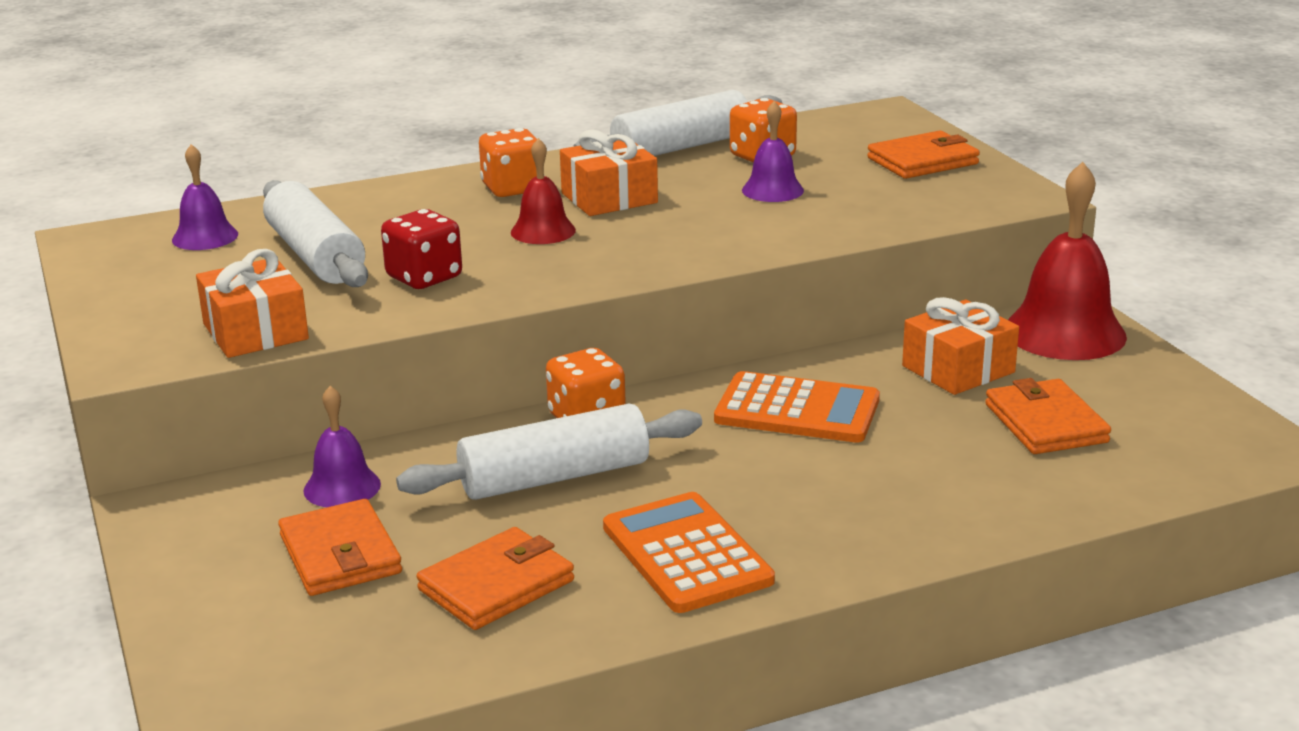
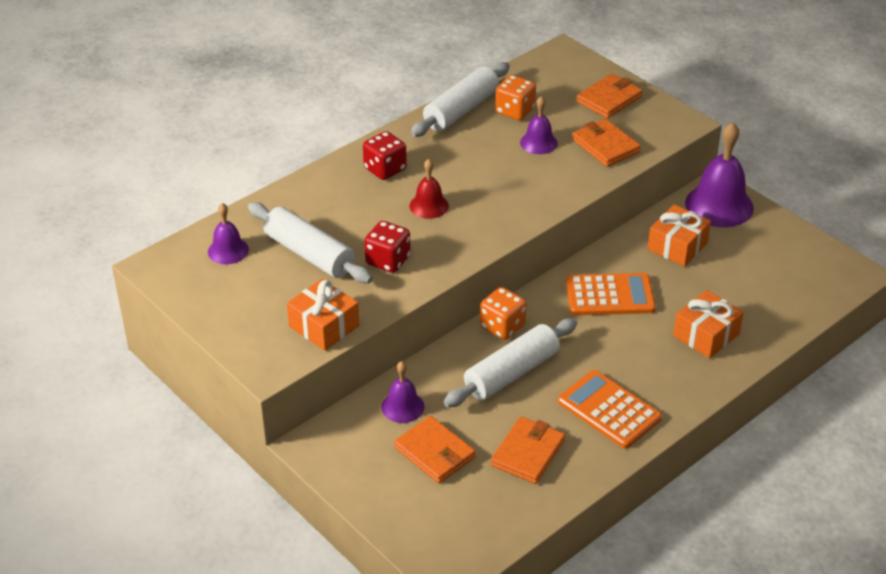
camera: 20 degrees left, 15 degrees up
(513, 189) = (385, 169): orange dice -> red dice
(609, 198) = (448, 167): orange gift -> orange gift (706, 335)
(1045, 423) = (739, 278): orange wallet -> orange wallet (605, 146)
(1064, 332) = (719, 205): red bell -> purple bell

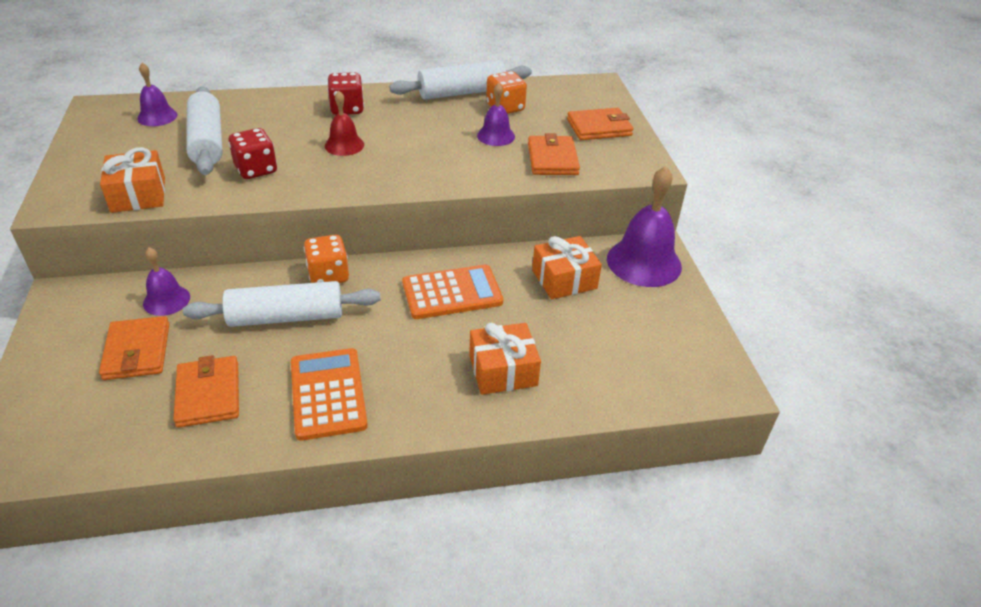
camera: 30 degrees right, 0 degrees up
(527, 453) = (208, 394): orange wallet -> orange wallet turned 75 degrees counterclockwise
(609, 295) = (452, 293): orange calculator -> orange calculator turned 45 degrees counterclockwise

